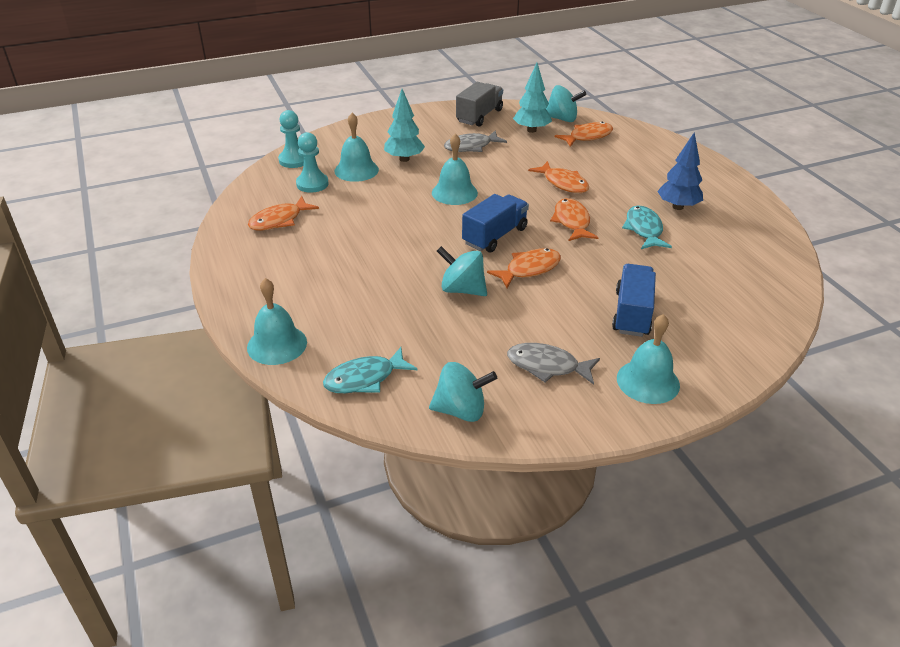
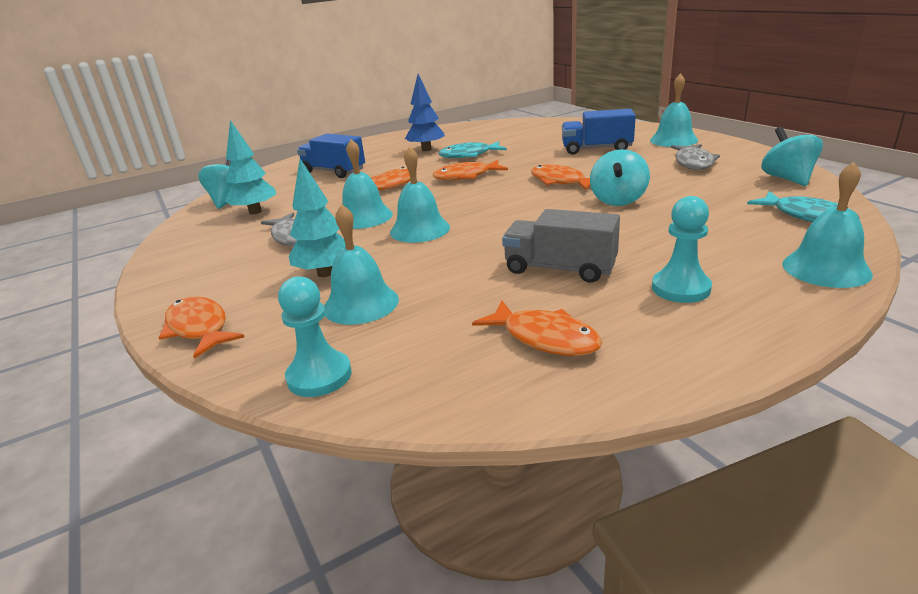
camera: 95 degrees left, 10 degrees down
(312, 184) = (413, 334): turquoise pawn -> turquoise pawn (680, 288)
(479, 116) = (197, 244): grey truck -> grey truck (560, 268)
(493, 172) = (364, 217): none -> turquoise bell
(495, 236) = (509, 200): blue truck -> blue truck (334, 172)
(587, 137) = (281, 187): orange fish -> orange fish (199, 328)

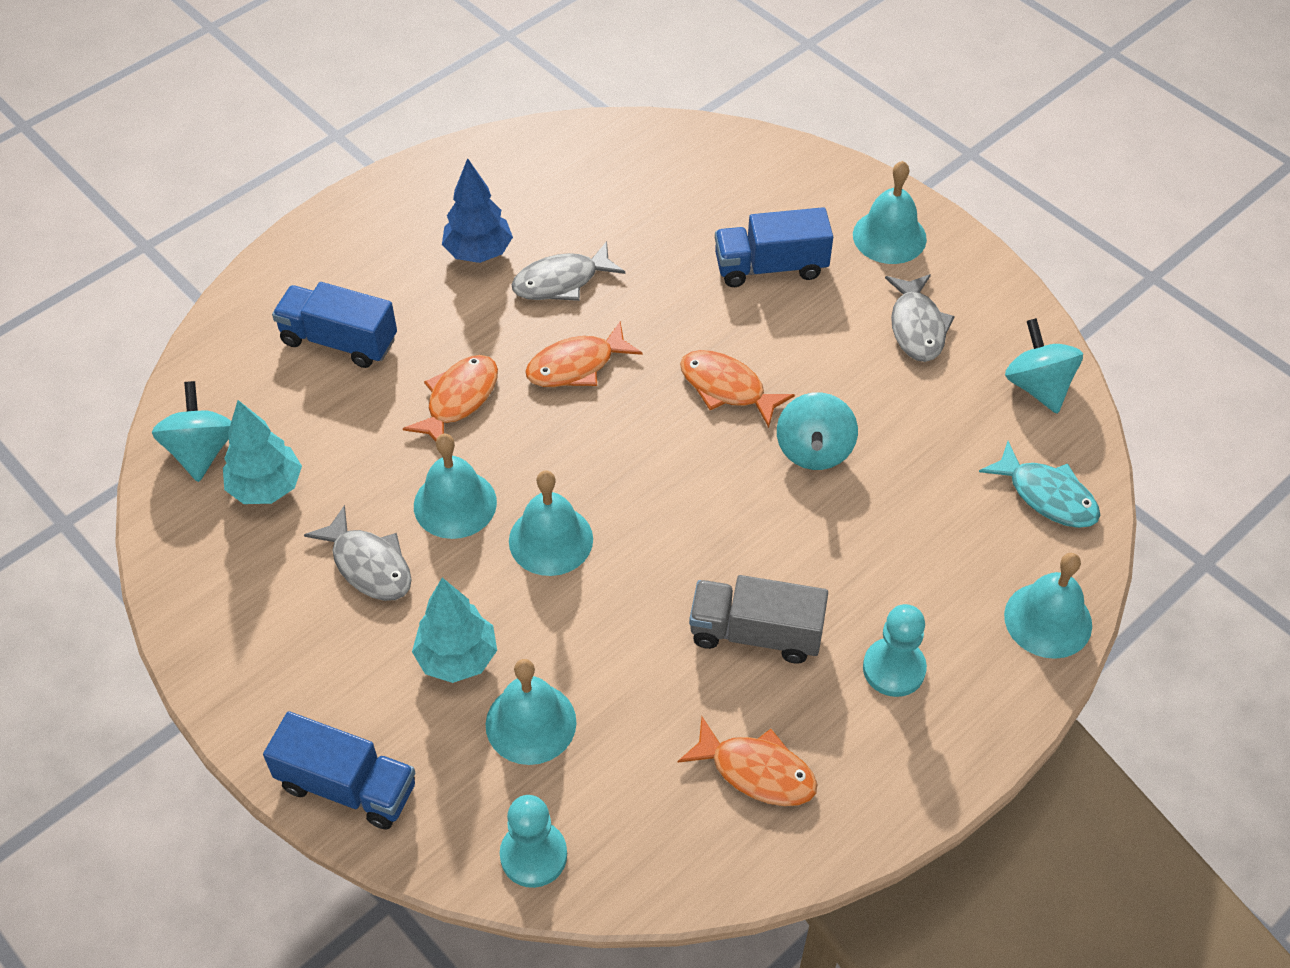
camera: 15 degrees left, 25 degrees up
(199, 328) = (347, 786): orange fish -> blue truck
(469, 155) = (561, 281): turquoise fish -> grey fish

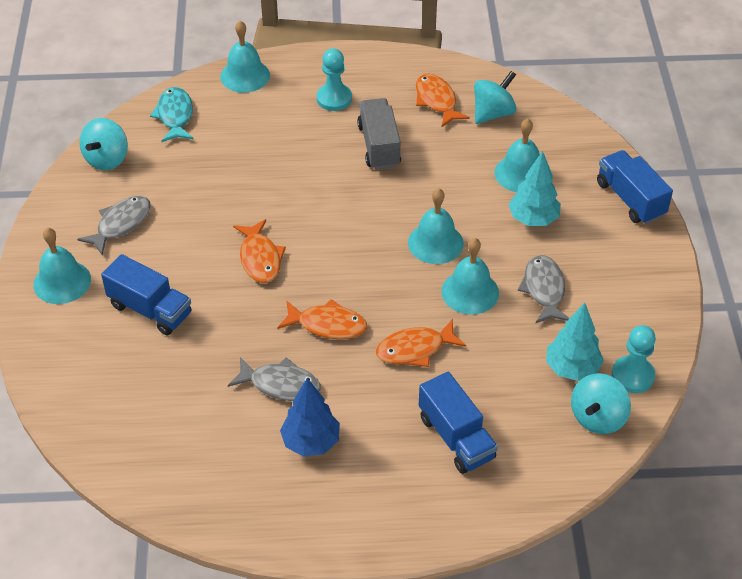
camera: 140 degrees left, 5 degrees down
(533, 855) = (563, 128): turquoise pawn -> turquoise pawn (632, 375)
(755, 633) = (379, 146): grey truck -> grey truck turned 150 degrees counterclockwise
(814, 450) = (255, 201): turquoise spinning top -> turquoise spinning top (493, 113)

